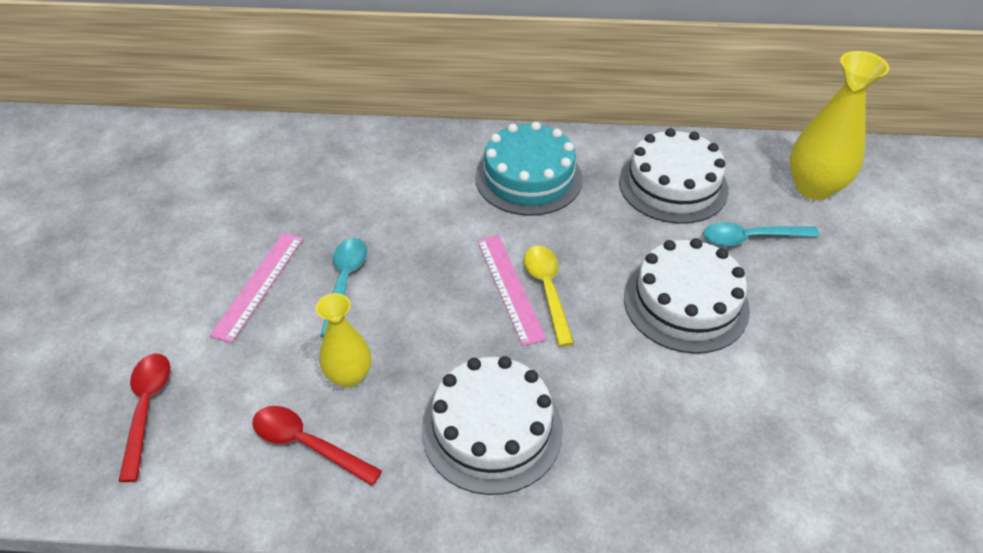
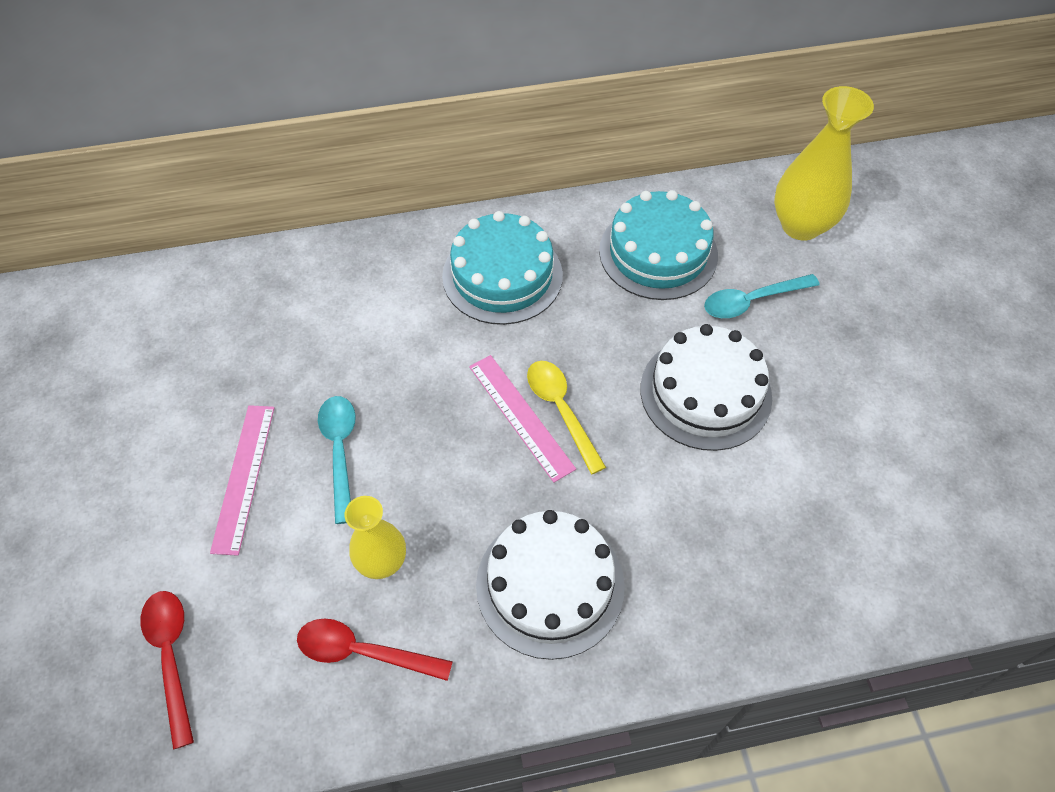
camera: 15 degrees left, 10 degrees up
(673, 185) = (658, 253): white cake -> turquoise cake

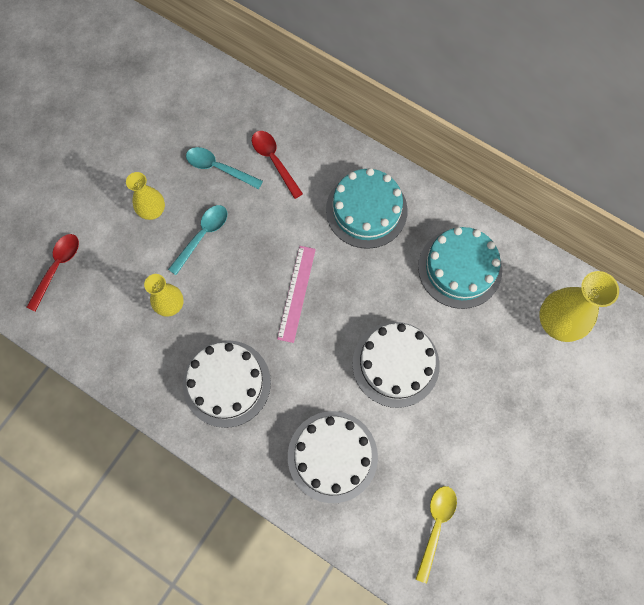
camera: 45 degrees right, 15 degrees up
(244, 477) = (153, 211): pink ruler -> yellow vase
(363, 652) = (127, 337): red spoon -> red spoon (274, 161)
(561, 410) = (318, 307): yellow spoon -> yellow spoon (436, 526)
(751, 301) = (477, 339): turquoise spoon -> turquoise spoon (218, 168)
(756, 546) = (332, 456): none -> white cake

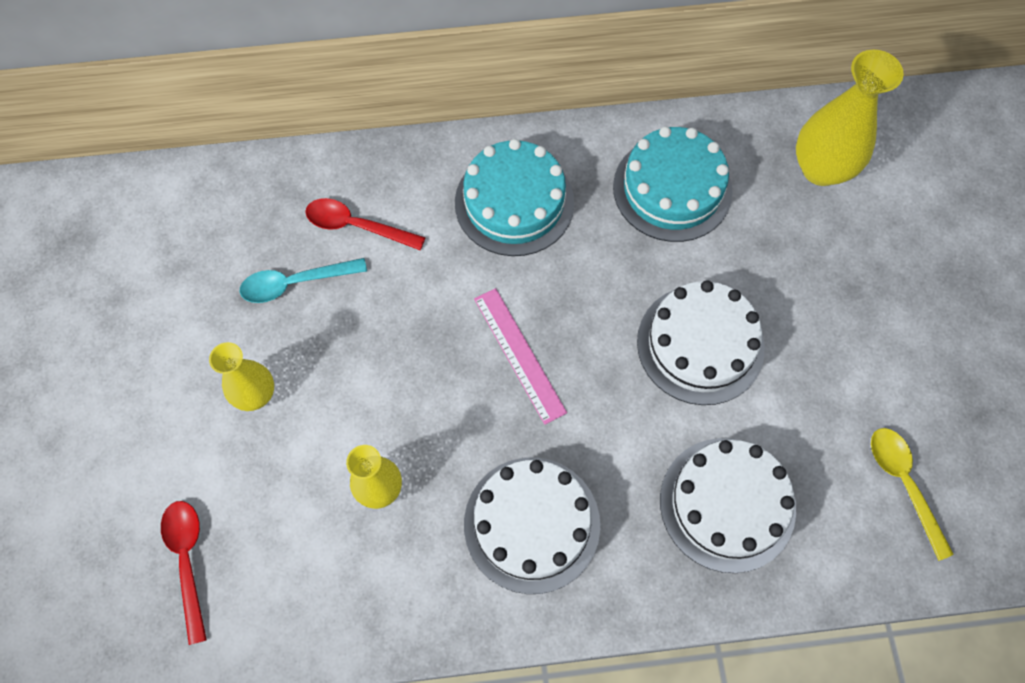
camera: 40 degrees left, 5 degrees down
(202, 236) = (346, 376): turquoise spoon -> none

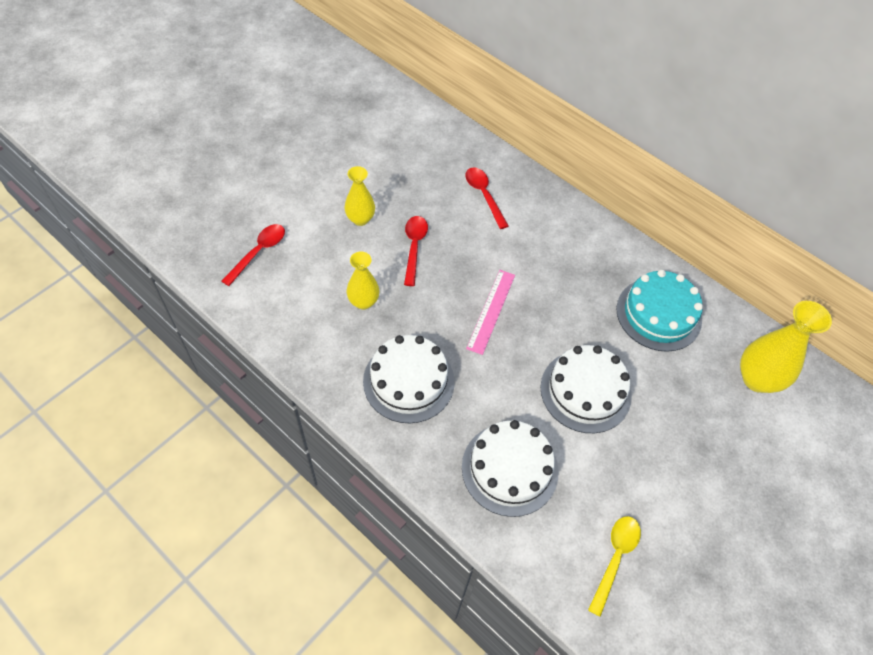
camera: 45 degrees right, 10 degrees down
(295, 283) = (429, 193): turquoise spoon -> none
(356, 366) = (414, 247): none -> red spoon
(514, 202) = (569, 249): turquoise cake -> none

